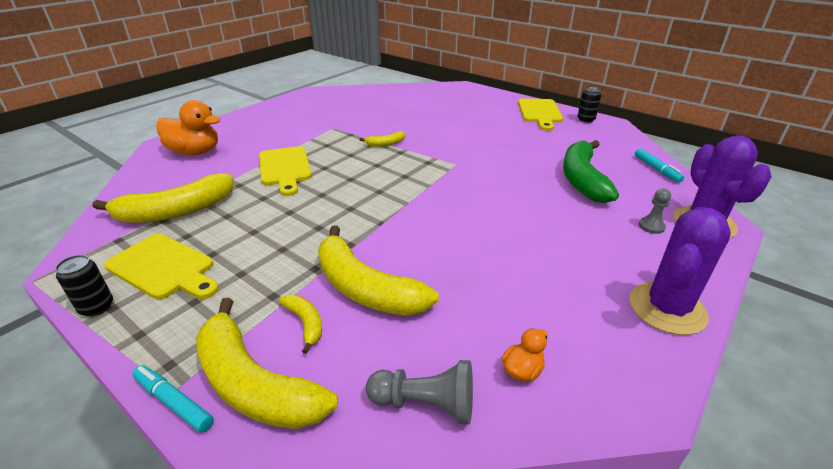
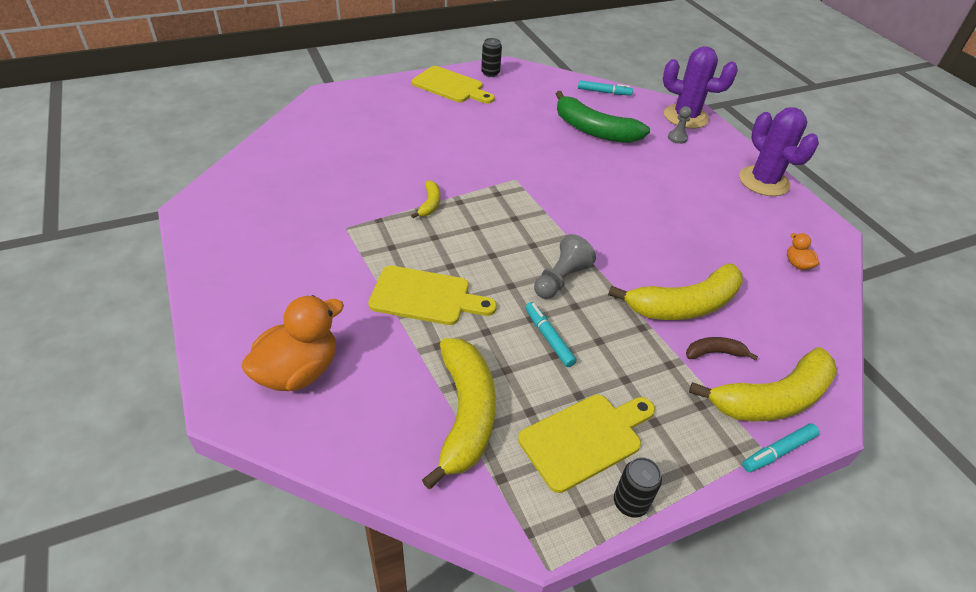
camera: 65 degrees left, 10 degrees up
(271, 225) = (549, 338): none -> turquoise marker
(305, 323) = (714, 353): yellow banana -> brown banana
(426, 404) = (813, 317): grey pawn -> grey pawn (561, 279)

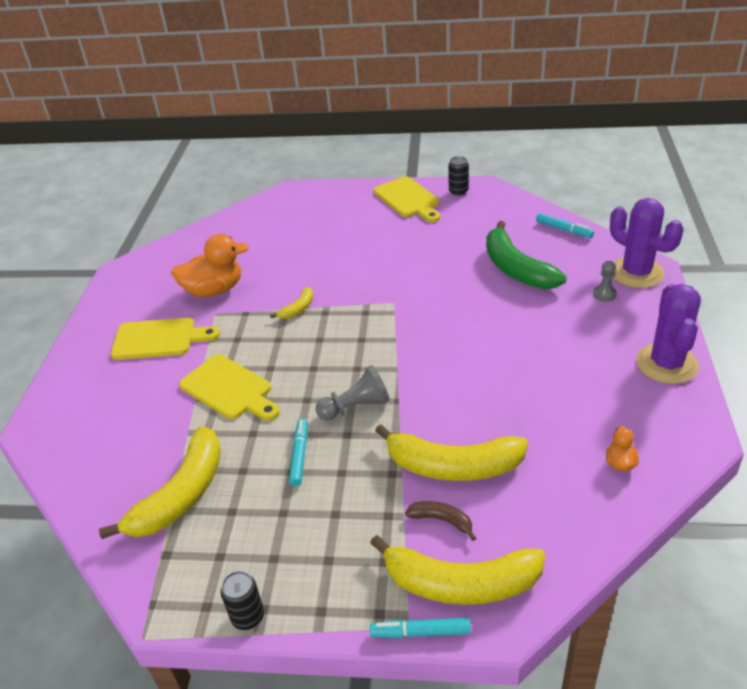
camera: 35 degrees right, 5 degrees down
(298, 371) = (94, 420): orange duck -> orange duck (214, 290)
(585, 439) = (256, 551): yellow cutting board -> yellow cutting board (159, 339)

